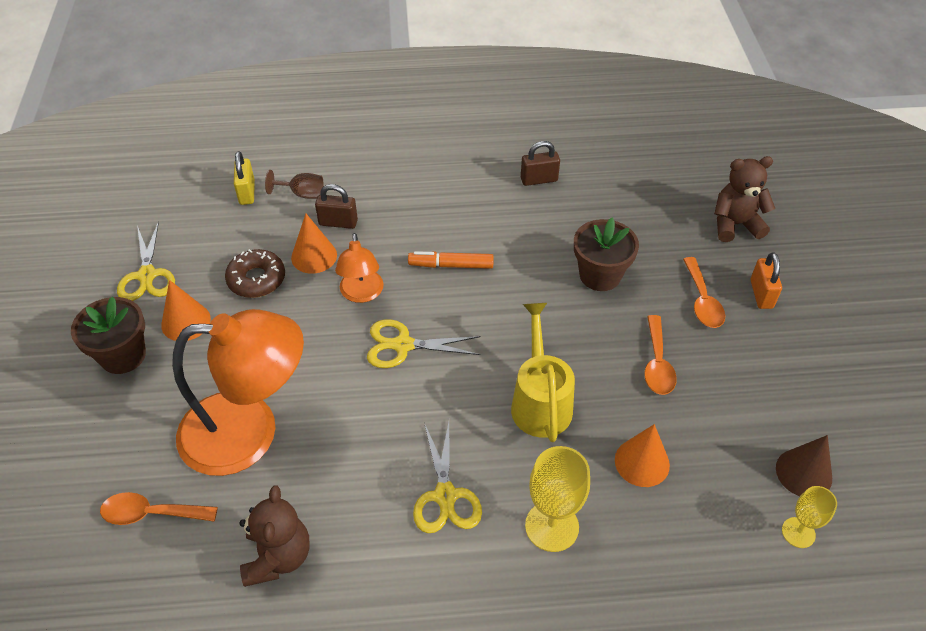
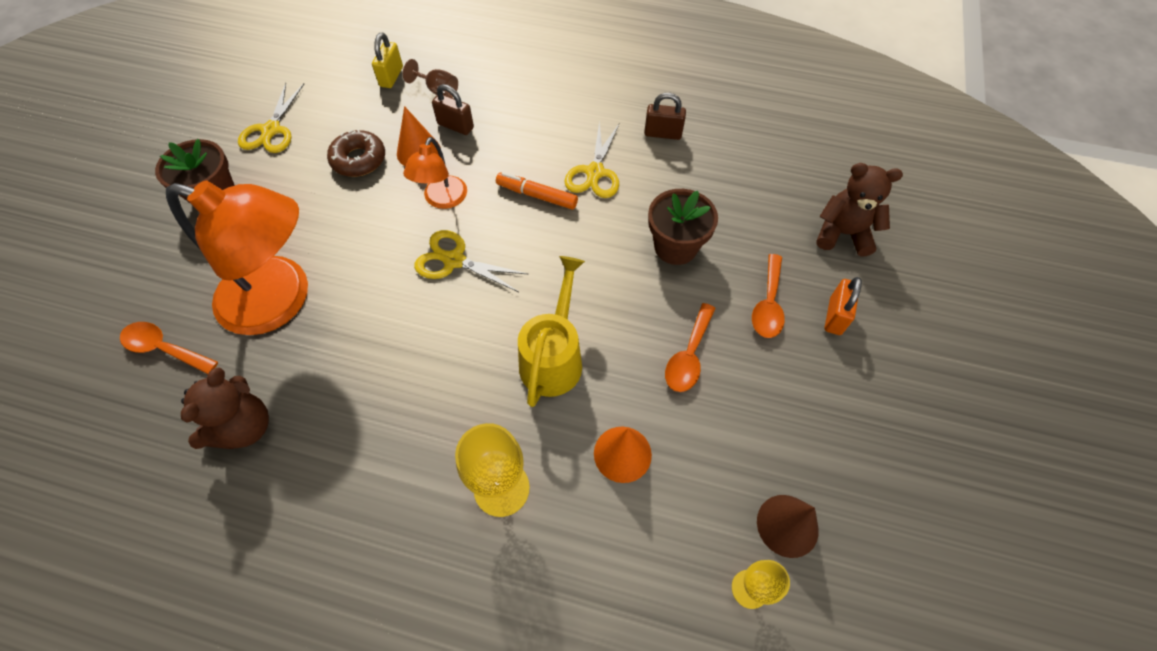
camera: 20 degrees right, 10 degrees up
(186, 322) = (281, 181): orange cone -> none
(445, 496) = (418, 421): yellow scissors -> yellow scissors (595, 172)

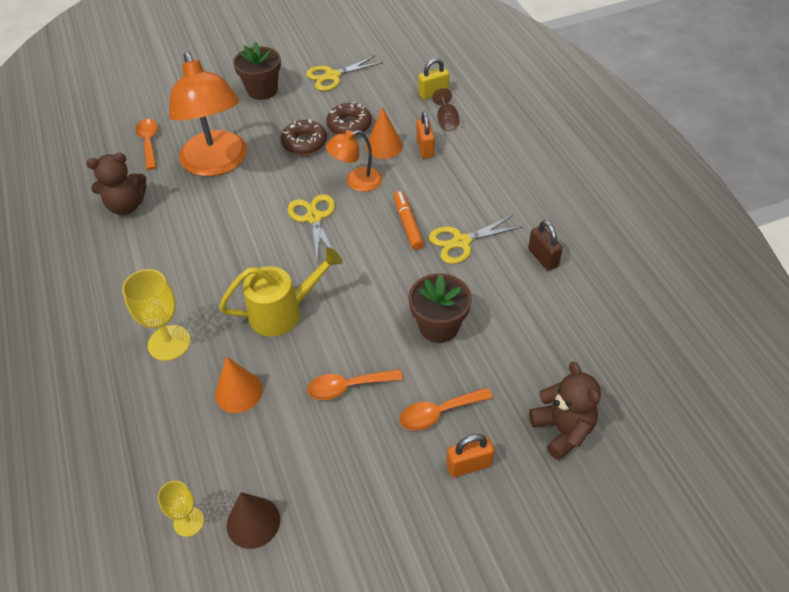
camera: 55 degrees right, 10 degrees down
(340, 208) = (304, 143): none -> brown donut
(455, 126) = (425, 148): brown padlock -> orange padlock

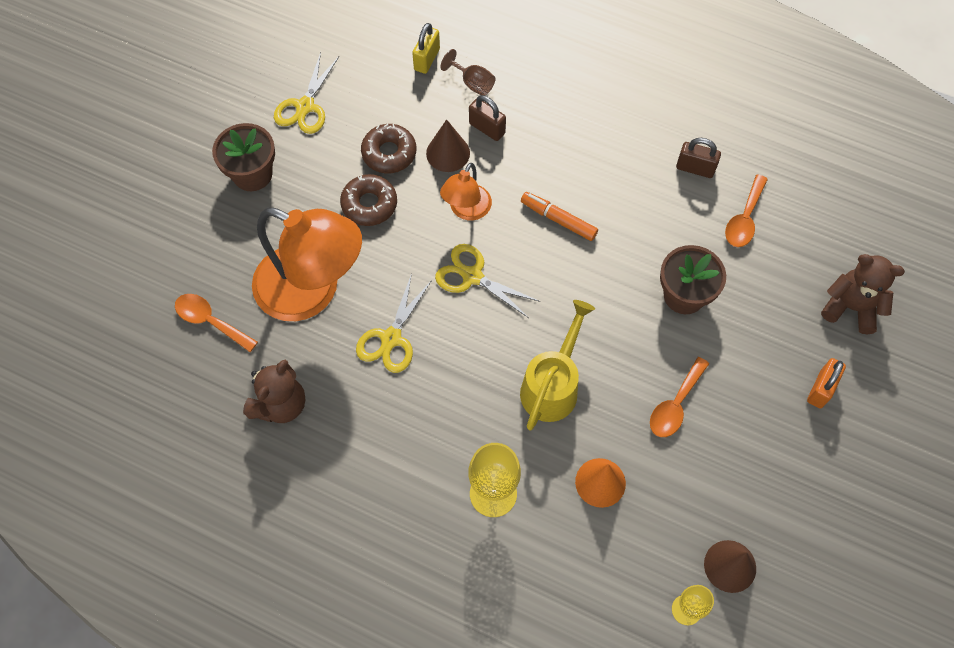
camera: 45 degrees left, 15 degrees up
(384, 146) = (448, 153): orange cone -> brown cone
(425, 148) = (487, 128): orange padlock -> brown padlock
(438, 413) = (760, 368): orange spoon -> orange spoon (744, 219)
(461, 242) = (619, 203): yellow scissors -> yellow scissors (391, 338)

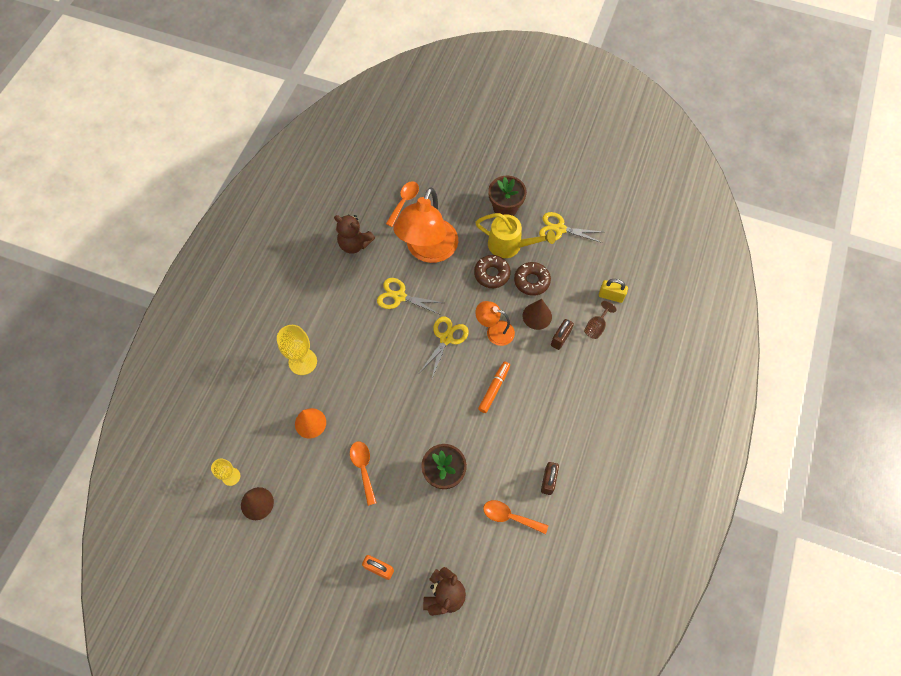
camera: 85 degrees right, 0 degrees up
(553, 385) = (373, 391): yellow watering can -> yellow watering can (510, 245)
(675, 405) = (363, 468): orange spoon -> orange spoon turned 45 degrees clockwise

